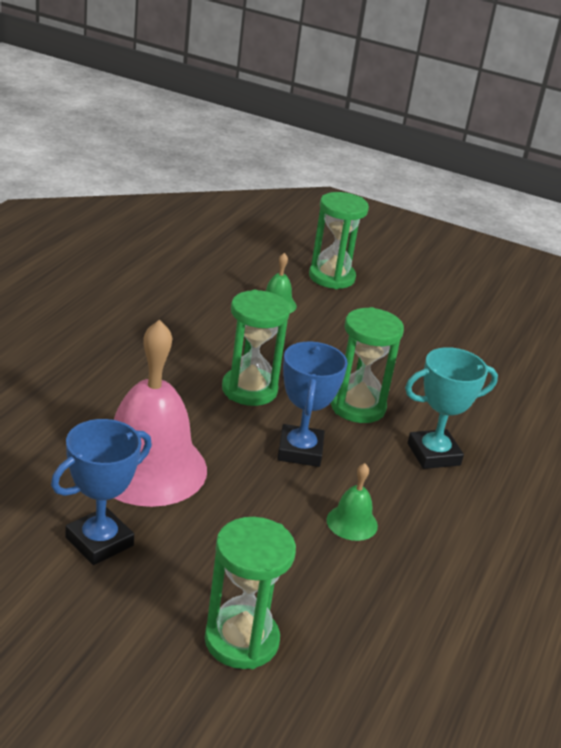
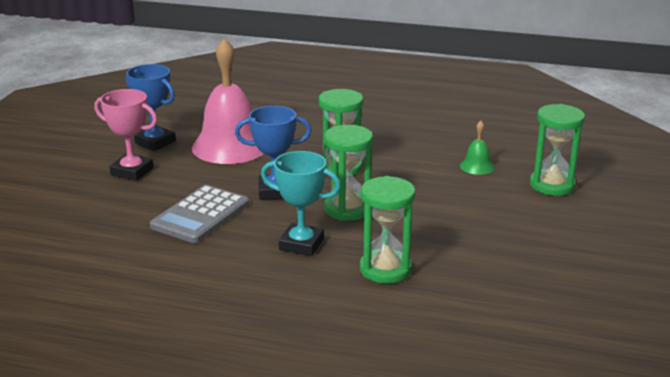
camera: 85 degrees right, 5 degrees down
(198, 577) = (132, 171): none -> pink trophy
(241, 640) = (80, 188): green hourglass -> green hourglass (385, 269)
(352, 522) = (200, 215): green bell -> grey calculator
(433, 454) = (301, 244): turquoise trophy -> turquoise trophy turned 45 degrees counterclockwise

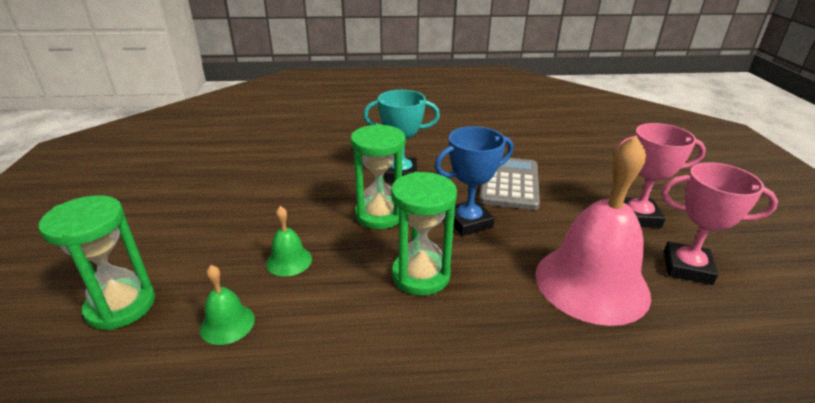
camera: 160 degrees right, 5 degrees up
(155, 142) = (687, 267): blue trophy -> pink trophy
(385, 269) = (323, 167): green hourglass -> none
(434, 190) = (289, 261): none -> green bell

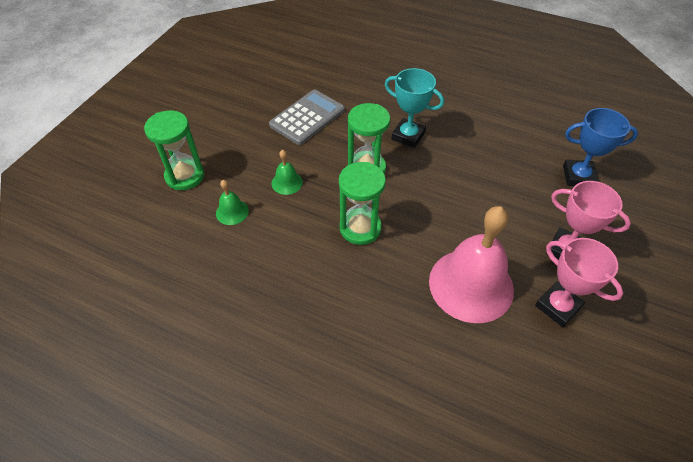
camera: 30 degrees right, 20 degrees up
(468, 222) = (425, 200): blue trophy -> blue trophy (578, 176)
(509, 183) = (487, 177): grey calculator -> grey calculator (307, 117)

